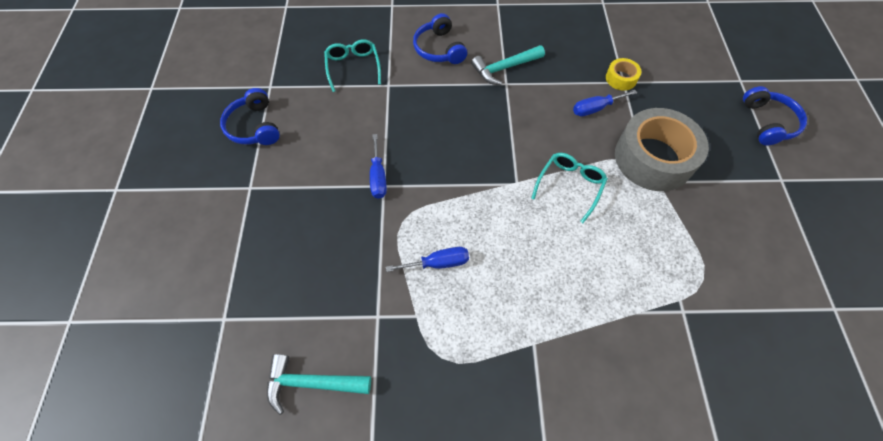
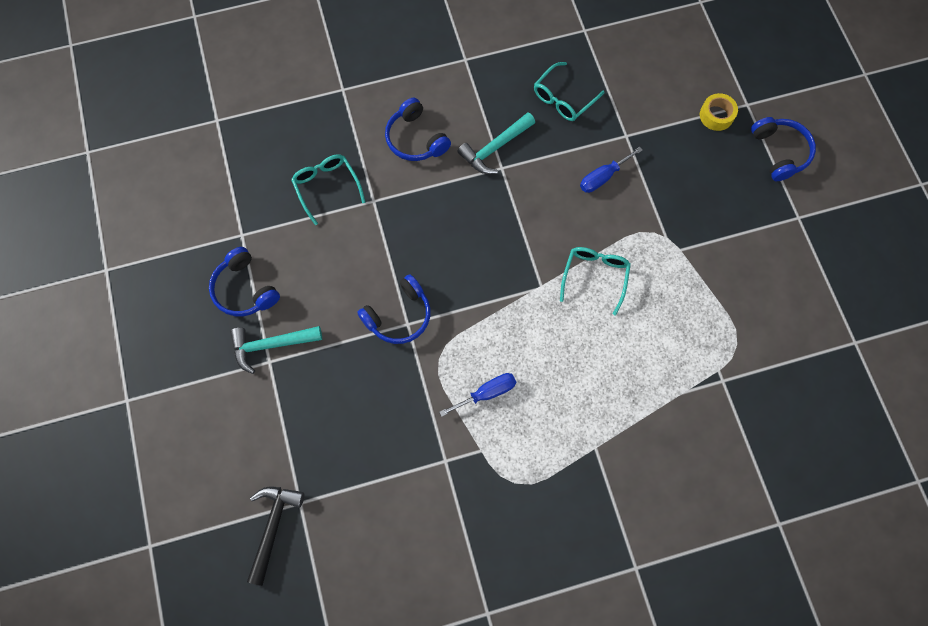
camera: 15 degrees left, 10 degrees up
(189, 335) = (273, 527): none -> black hammer
(312, 383) = (406, 538): turquoise hammer -> turquoise hammer (271, 345)
(378, 177) = (399, 315): blue screwdriver -> blue headphones
(573, 45) = (563, 98): none -> turquoise glasses
(621, 78) = (622, 132): yellow tape -> yellow tape (716, 115)
(653, 158) = (671, 223): grey tape -> none

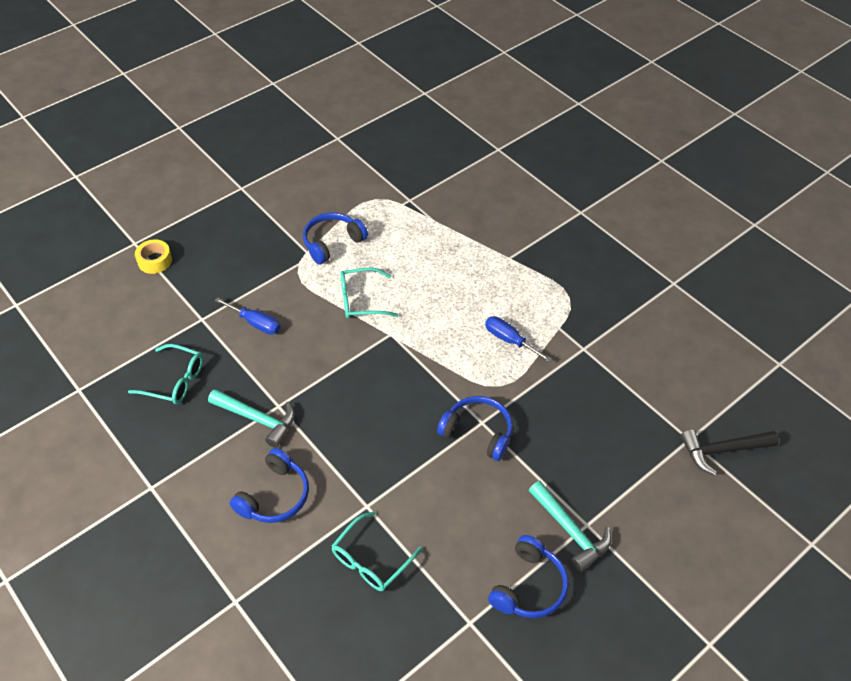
camera: 115 degrees left, 20 degrees down
(779, 152) = (180, 212): blue headphones -> blue headphones (332, 243)

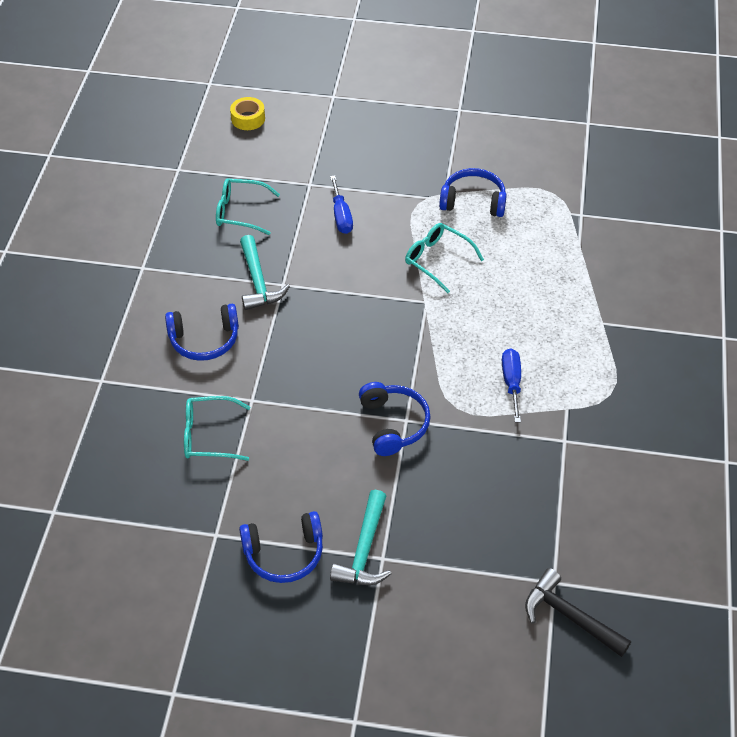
camera: 50 degrees right, 0 degrees up
(155, 261) = (330, 119): yellow tape -> yellow tape (248, 118)
(175, 381) = (240, 212): turquoise glasses -> turquoise glasses turned 120 degrees clockwise

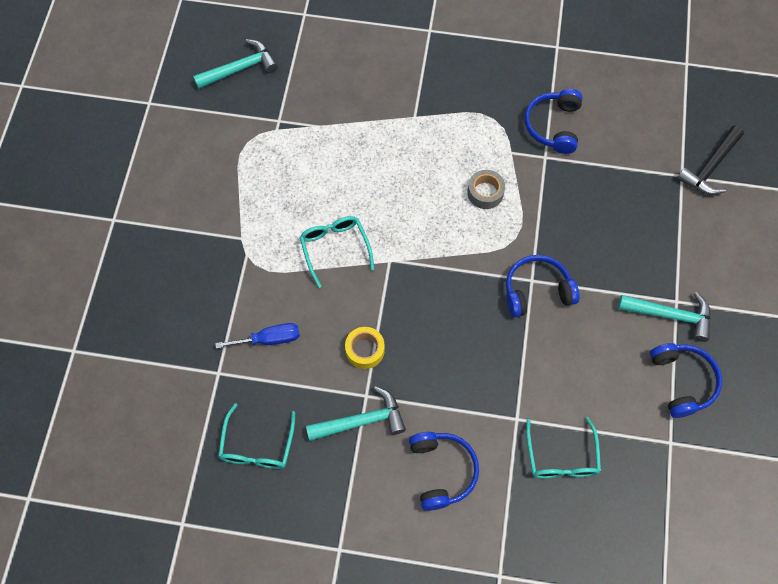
camera: 90 degrees left, 15 degrees up
(248, 118) = (101, 446): yellow tape -> yellow tape (365, 350)
(437, 260) = (335, 248): turquoise glasses -> turquoise glasses turned 120 degrees clockwise
(473, 201) = (255, 213): blue headphones -> blue headphones (553, 126)
(511, 382) = (485, 193): blue screwdriver -> grey tape
(640, 184) = (240, 68): none -> turquoise hammer

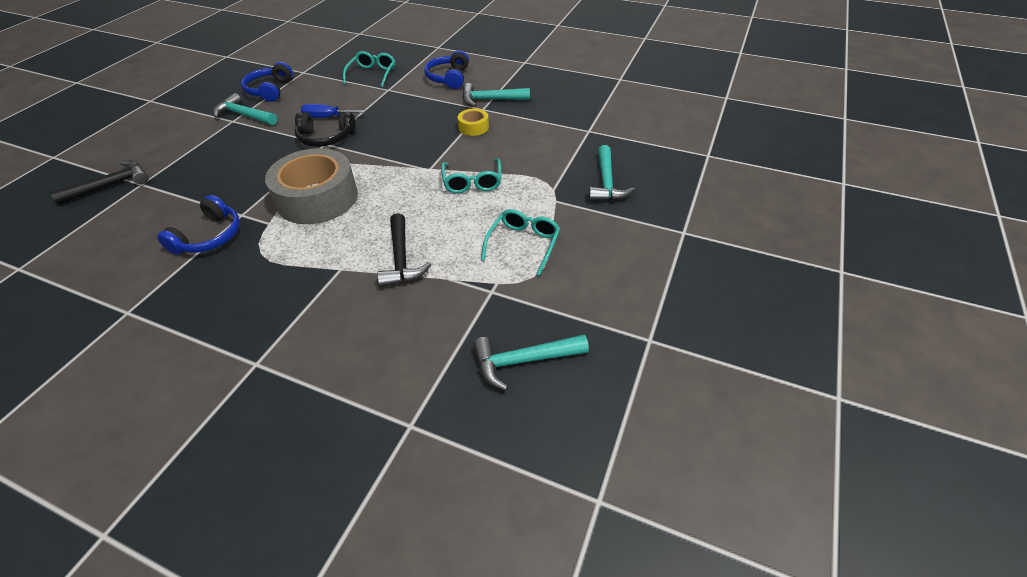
camera: 165 degrees left, 20 degrees down
(190, 277) = (606, 182): none -> turquoise hammer
(257, 446) = (565, 99): turquoise glasses -> turquoise glasses (523, 244)
(269, 339) = (545, 141): blue screwdriver -> blue screwdriver (327, 117)
(366, 137) = (401, 259): none -> black hammer
(485, 193) = (317, 198): grey tape -> grey tape, size x2.26
(537, 291) = (326, 138): blue headphones -> black headphones

